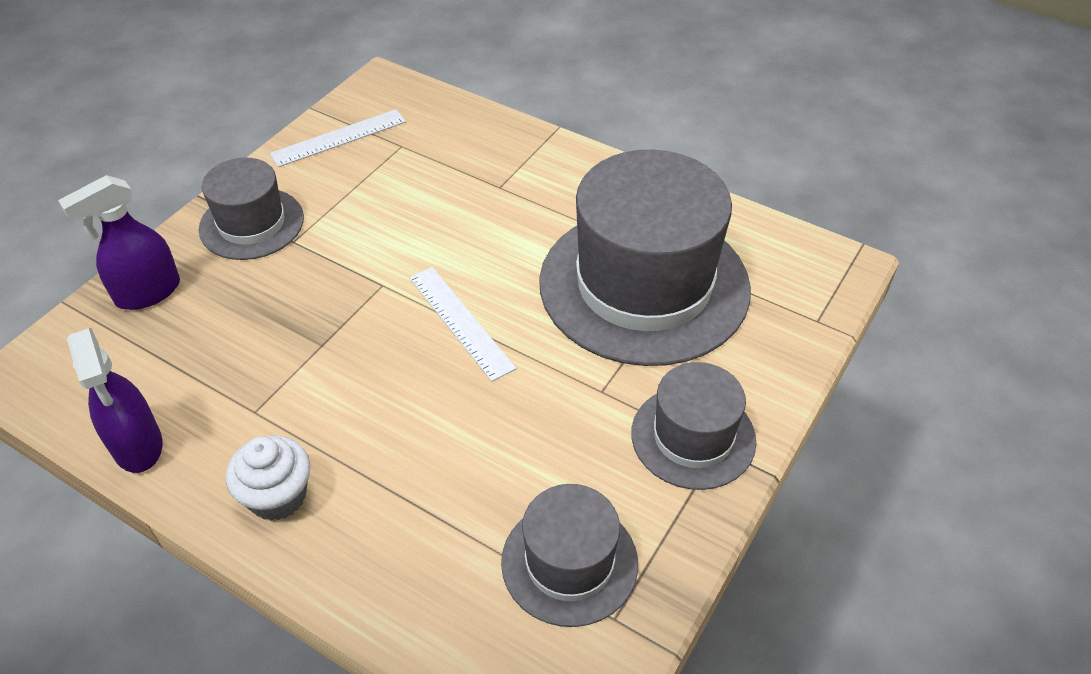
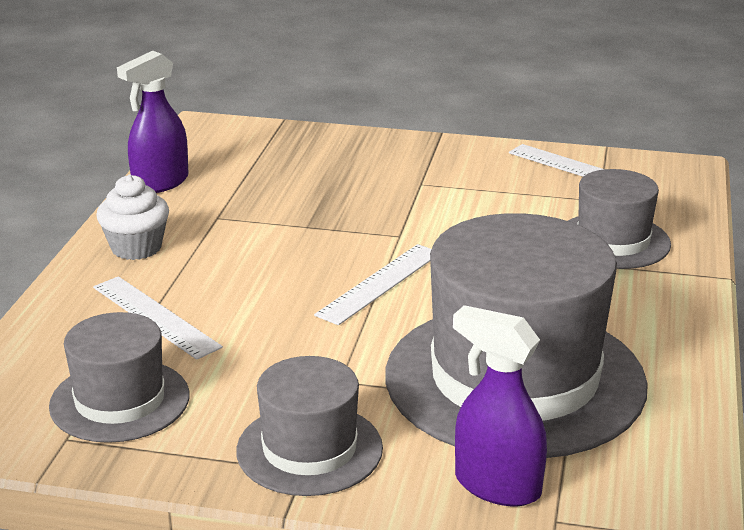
camera: 70 degrees right, 20 degrees down
(147, 293) = (314, 144): purple spray bottle -> purple spray bottle (496, 486)
(251, 223) = (426, 161): grey hat -> grey hat (613, 241)
(431, 505) = (155, 316): none -> white ruler

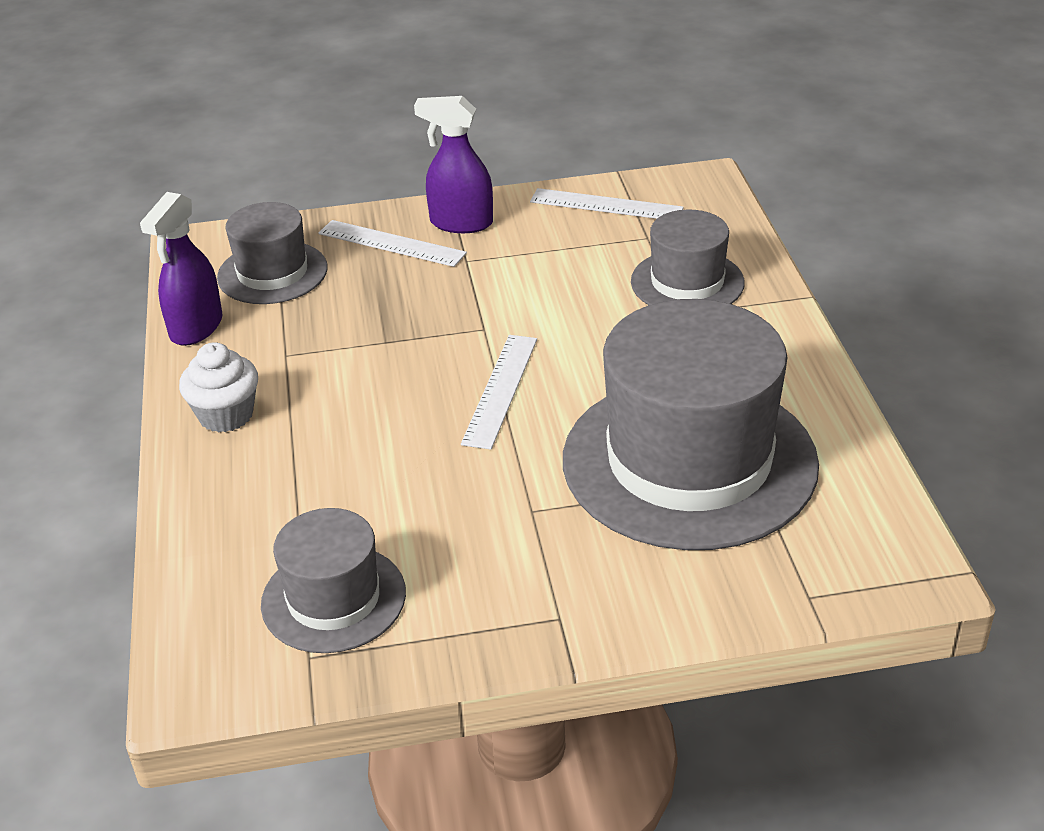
camera: 20 degrees left, 10 degrees up
(155, 316) = (303, 491): white ruler -> white ruler (391, 243)
(309, 449) = (551, 594): grey hat -> grey hat (272, 273)
(496, 486) = (739, 578): purple spray bottle -> purple spray bottle (460, 223)

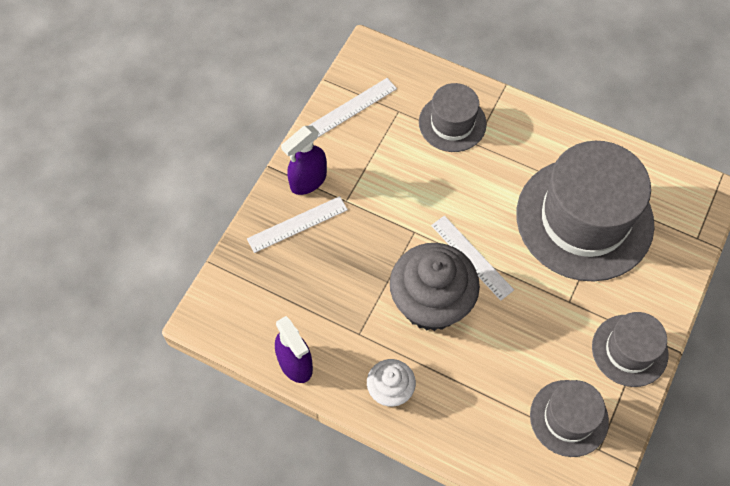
camera: 55 degrees left, 25 degrees up
(272, 273) = (273, 297): grey hat -> grey hat (629, 350)
(391, 389) = (431, 303): none -> grey cupcake

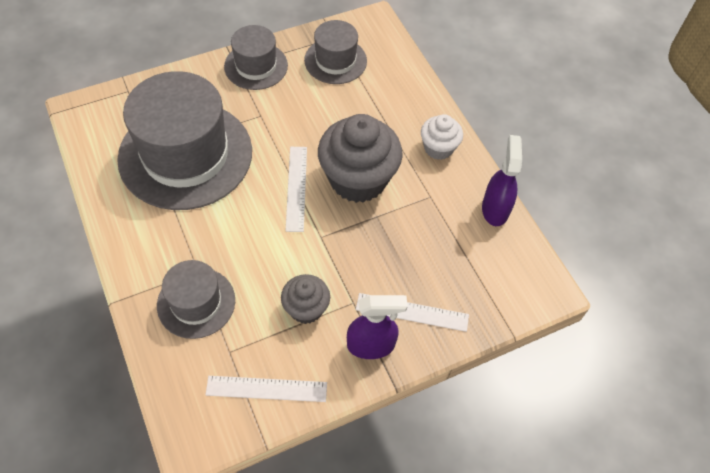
camera: 145 degrees left, 5 degrees down
(375, 172) = (306, 308): none -> grey cupcake

